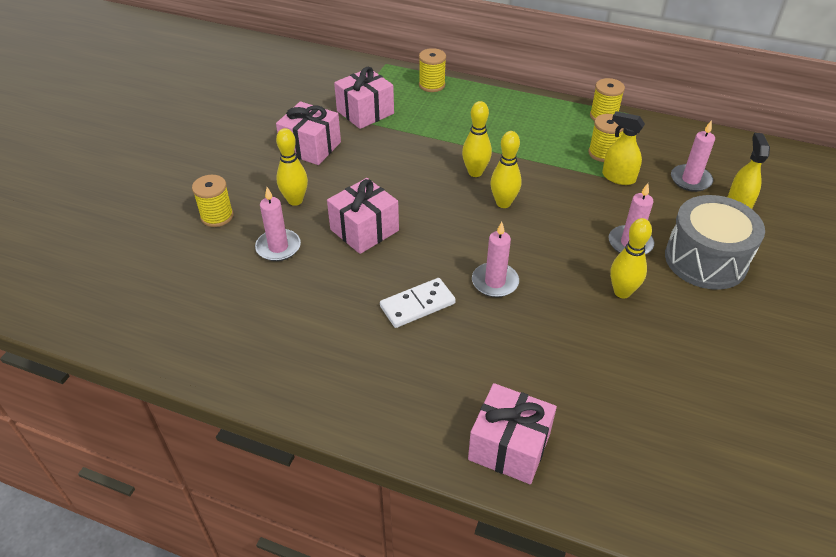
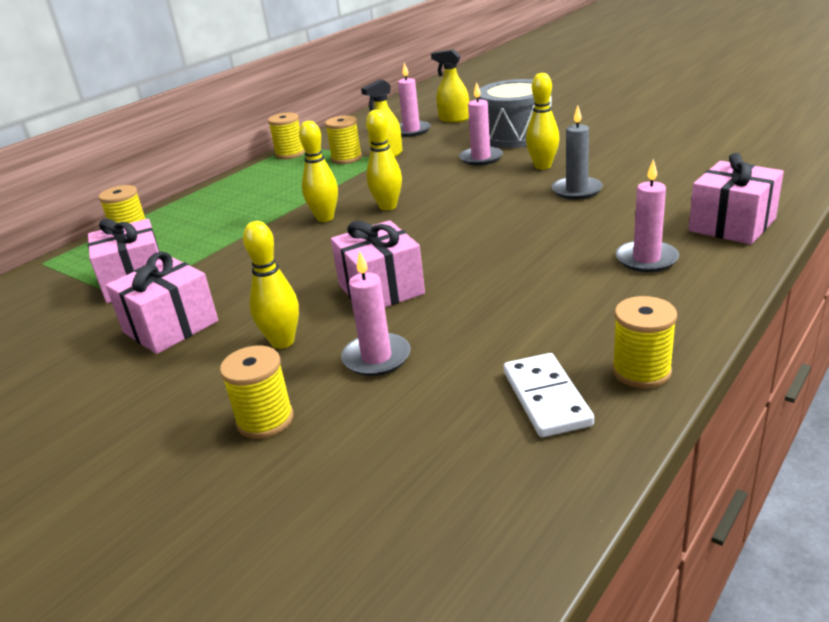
camera: 70 degrees left, 15 degrees down
(263, 382) = (641, 371): none -> yellow spool
(417, 305) = (529, 260): white domino -> white domino (546, 398)
(495, 282) = (508, 218): pink candle -> pink candle (646, 259)
(566, 323) = (576, 190): none -> grey candle

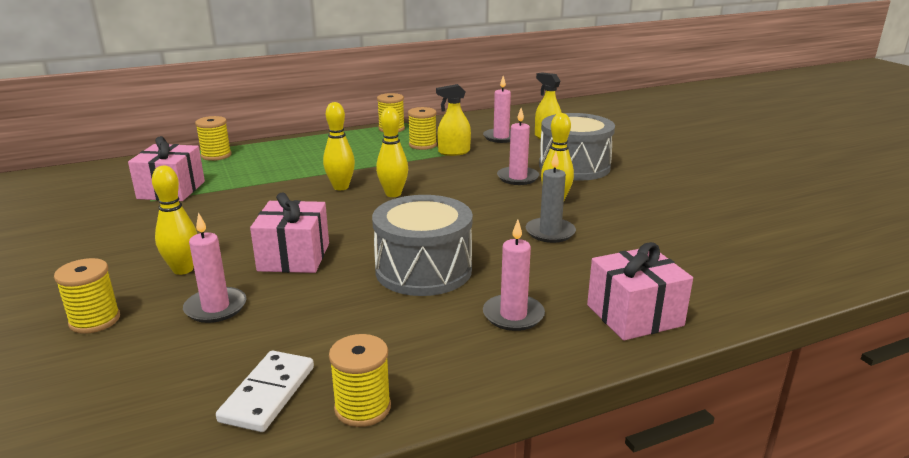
camera: 25 degrees right, 5 degrees down
(170, 326) = (143, 230): pink gift -> none
(519, 255) = (423, 270): none -> grey drum

